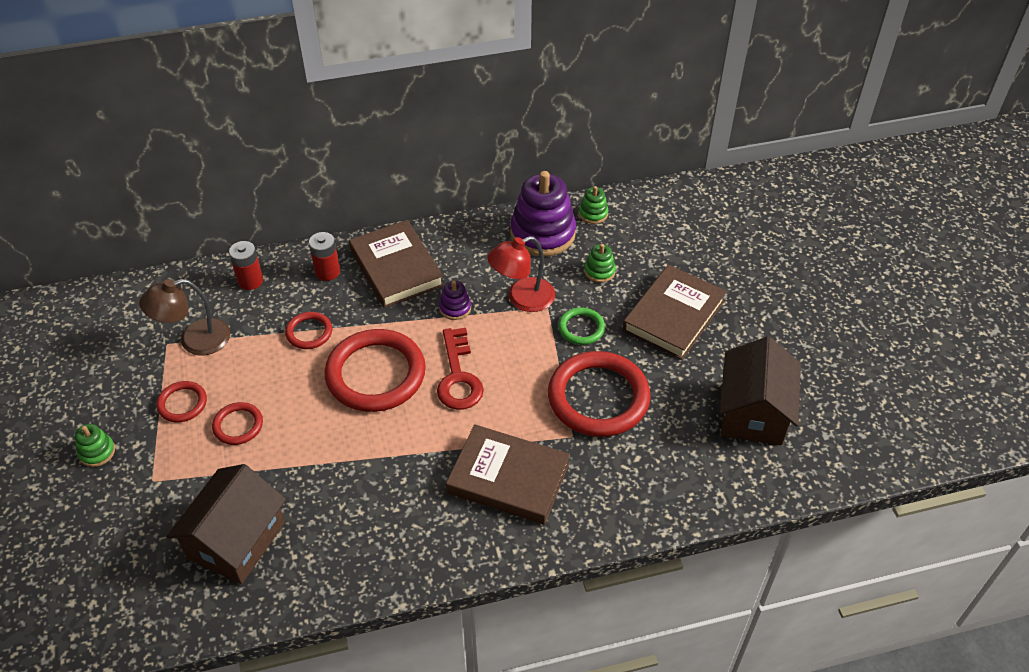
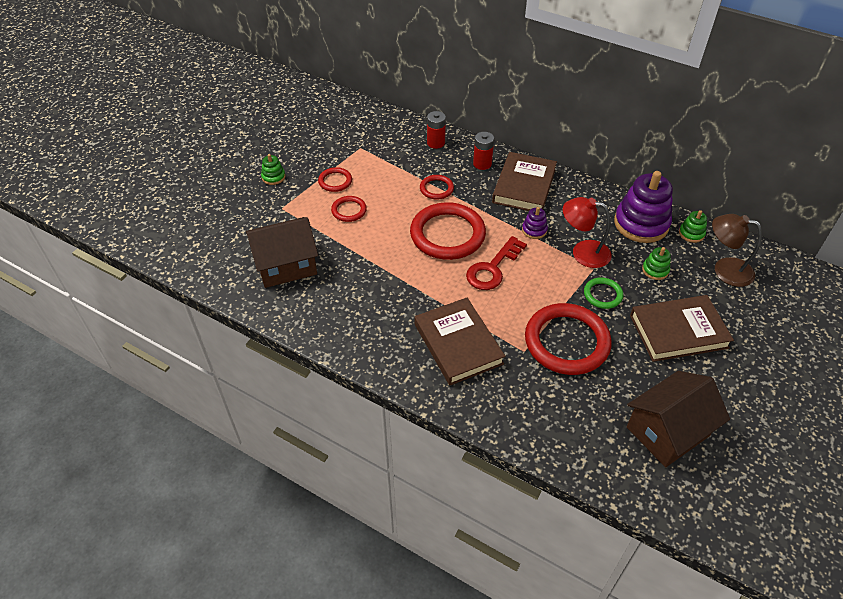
camera: 45 degrees right, 0 degrees up
(194, 340) = (375, 155): brown lamp -> brown lamp (725, 270)

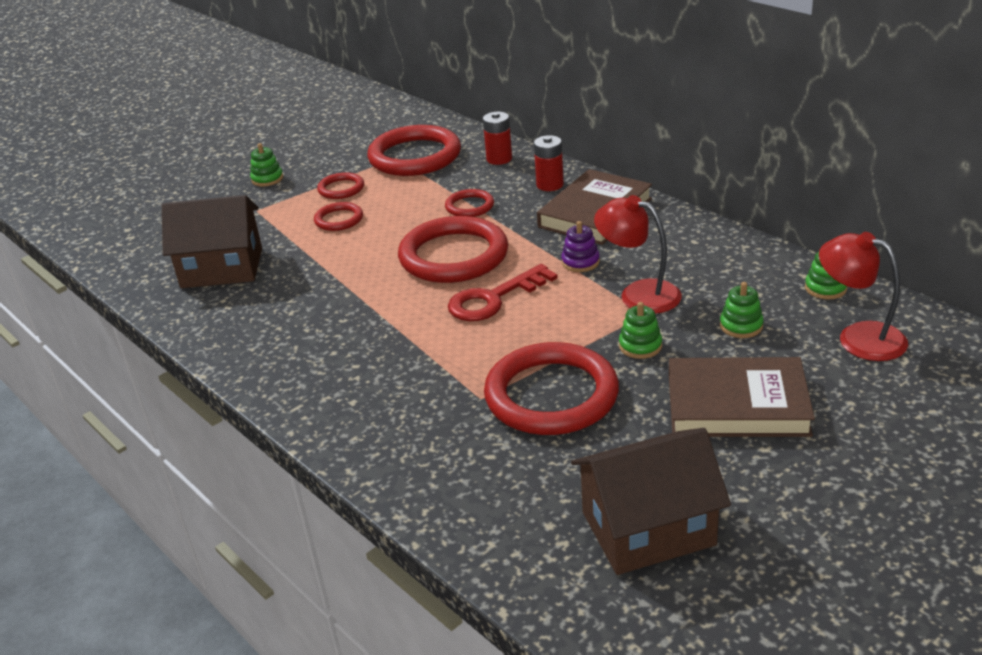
camera: 20 degrees right, 15 degrees down
(374, 145) = (415, 156): none -> red ring
(458, 344) = (391, 378): brown book -> none
(602, 294) = (640, 346): green ring -> green stacking toy
(641, 224) = (749, 269): purple stacking toy -> none
(725, 270) = (858, 337): brown lamp -> red lamp

